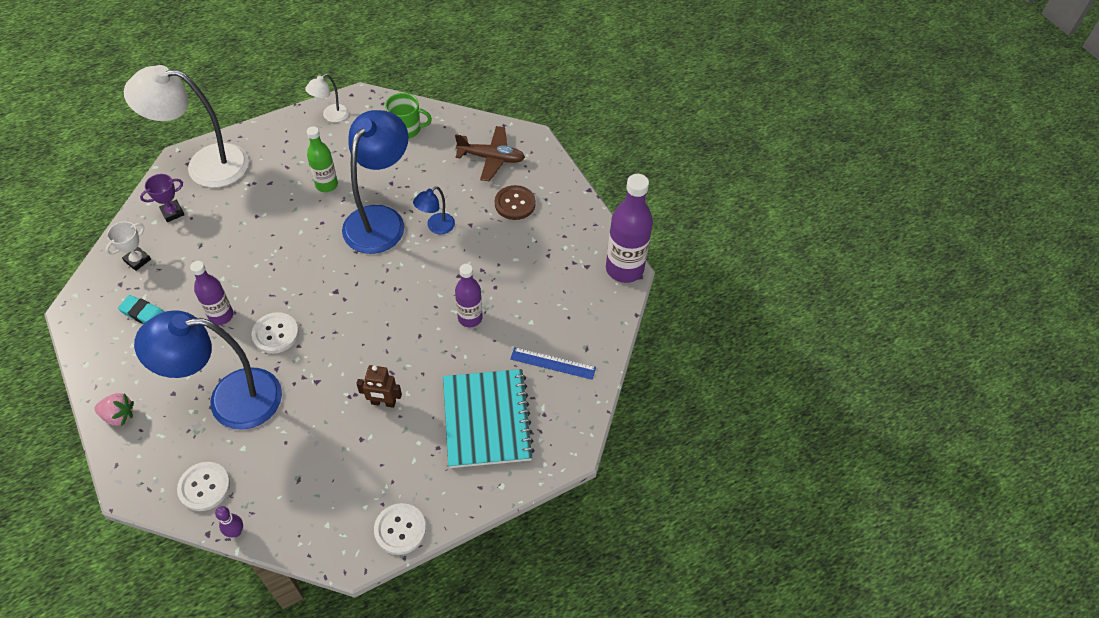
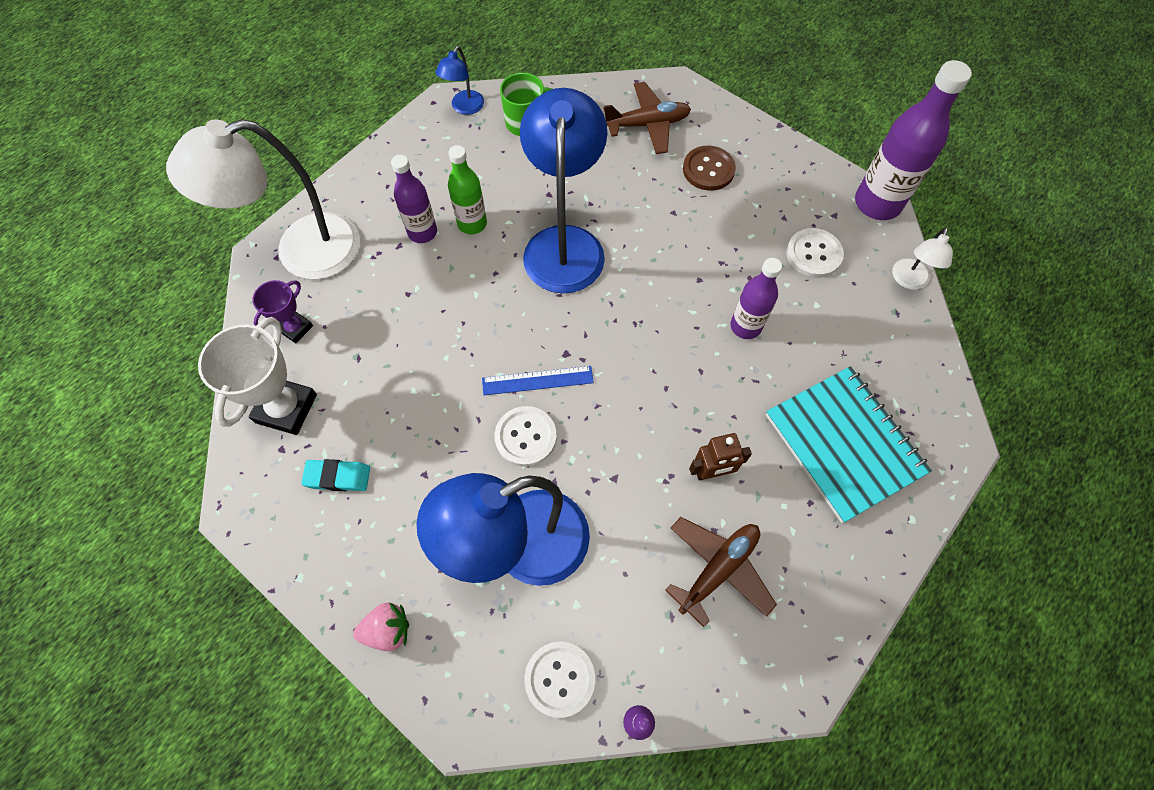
camera: 20 degrees left, 10 degrees up
(137, 260) = (286, 408): white trophy -> white trophy, size x1.77
(221, 316) = (442, 440): purple bottle -> purple bottle (422, 232)
(331, 116) = (425, 136): white lamp -> white lamp (908, 281)
(347, 464) = (718, 569): none -> brown plane
(400, 529) = (833, 627): white button -> white button (813, 254)
(436, 227) = (636, 230): blue lamp -> blue lamp (464, 108)
(553, 363) = (872, 345): blue ruler -> blue ruler (537, 380)

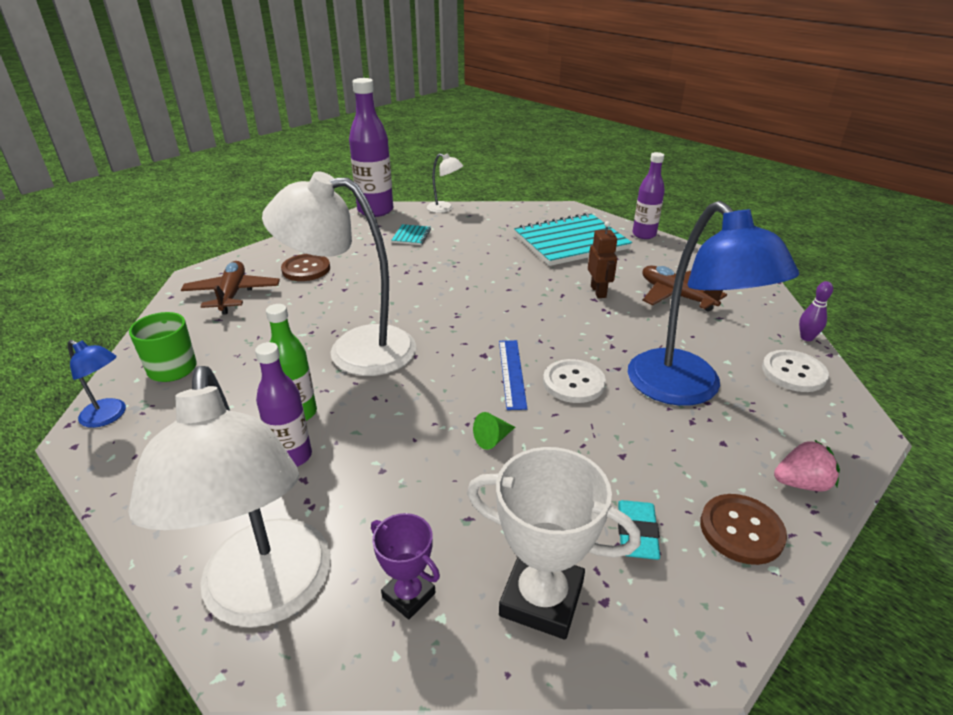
camera: 85 degrees left, 30 degrees down
(337, 560) = (741, 530): none -> brown button
(387, 630) = (801, 483): pink strawberry -> pink strawberry turned 90 degrees clockwise
(443, 369) = (493, 439): none -> green cone
(564, 244) = (354, 349): blue lamp -> white lamp
(745, 326) = (470, 267): purple bottle -> purple bottle (644, 235)
(813, 254) = (411, 236): white button -> turquoise notebook

